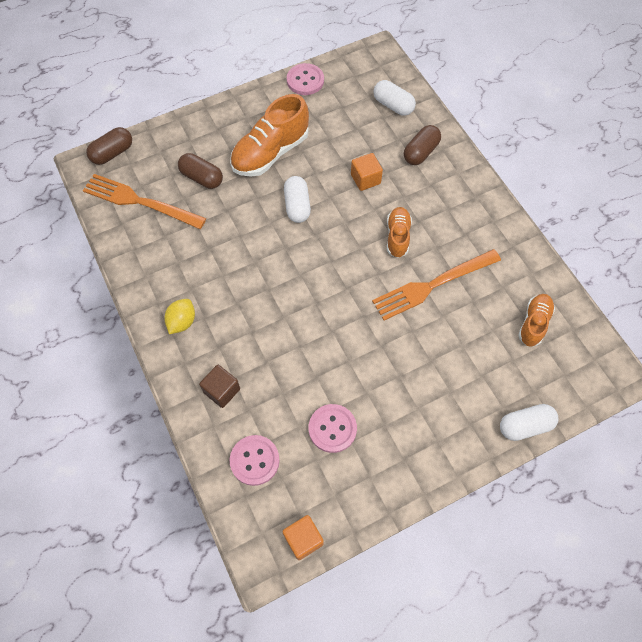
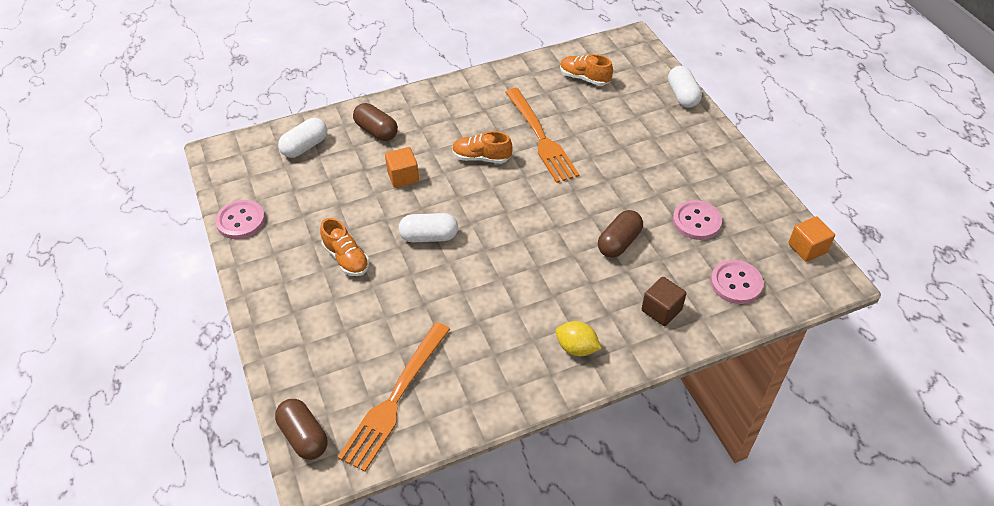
camera: 85 degrees left, 15 degrees down
(202, 178) = (370, 329): brown capsule -> brown capsule (619, 242)
(270, 153) = (346, 258): orange shoe -> orange shoe, size x0.57

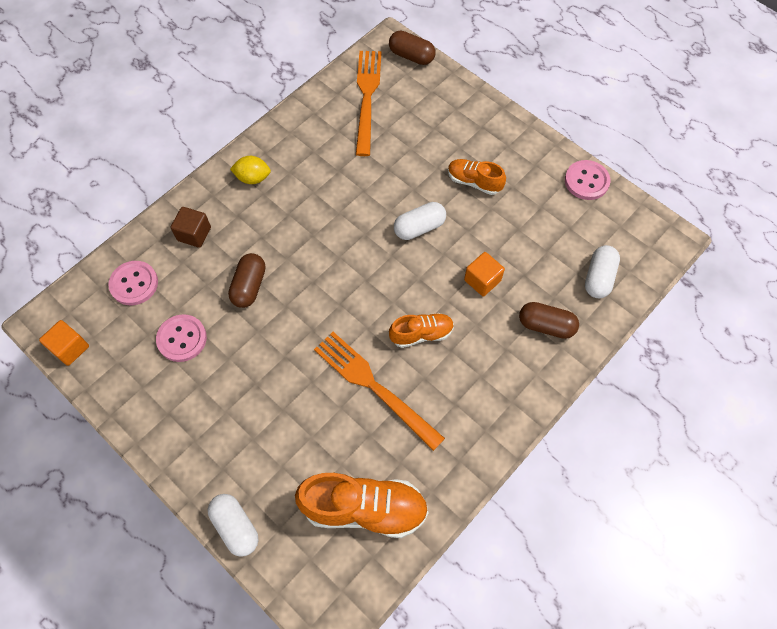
camera: 155 degrees right, 15 degrees up
(584, 78) = (364, 508): orange shoe -> orange shoe, size x1.75

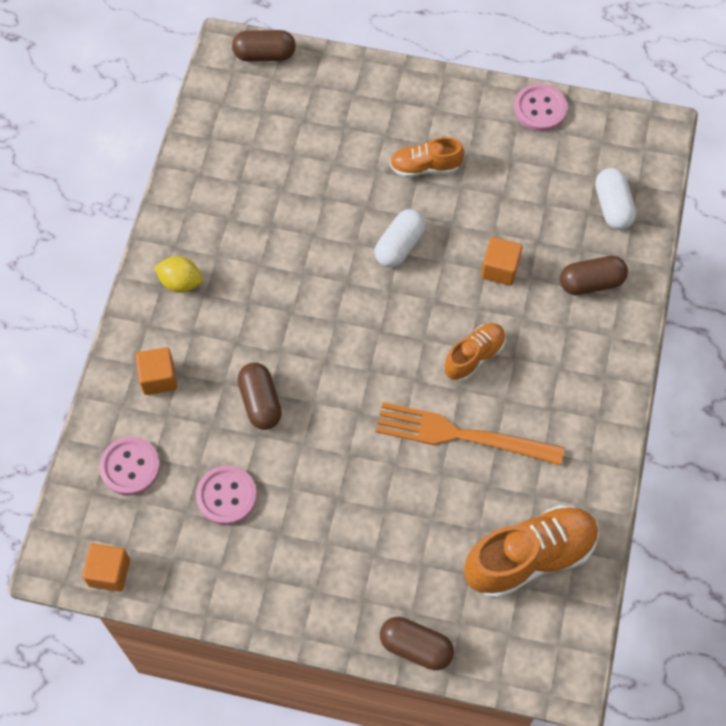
camera: 30 degrees left, 0 degrees up
(194, 234) = (158, 378): brown cube -> orange cube
(235, 527) = (416, 647): white capsule -> brown capsule
(253, 178) = (180, 282): yellow lemon -> yellow lemon turned 45 degrees clockwise
(367, 96) = (245, 126): orange fork -> none

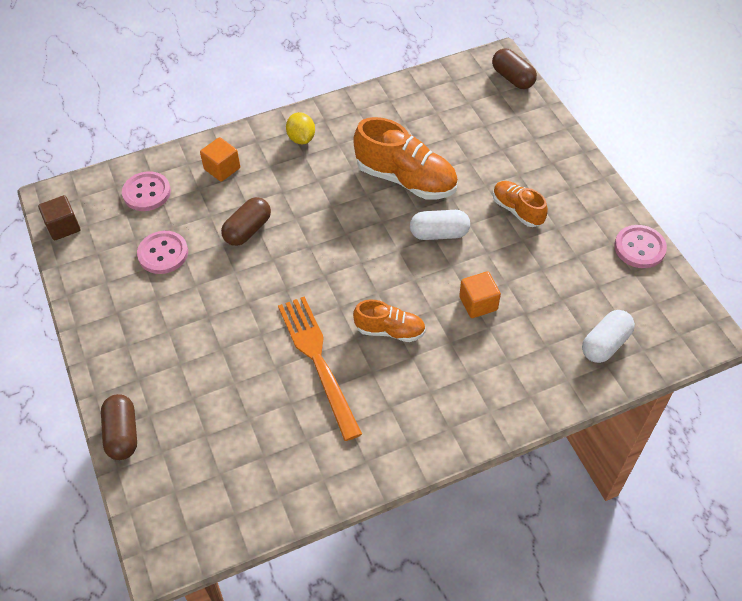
camera: 55 degrees right, 10 degrees down
(109, 572) = (63, 227): orange cube -> brown cube
(530, 557) = (250, 467): orange shoe -> orange shoe (406, 179)
(591, 283) = (523, 369): brown capsule -> none

